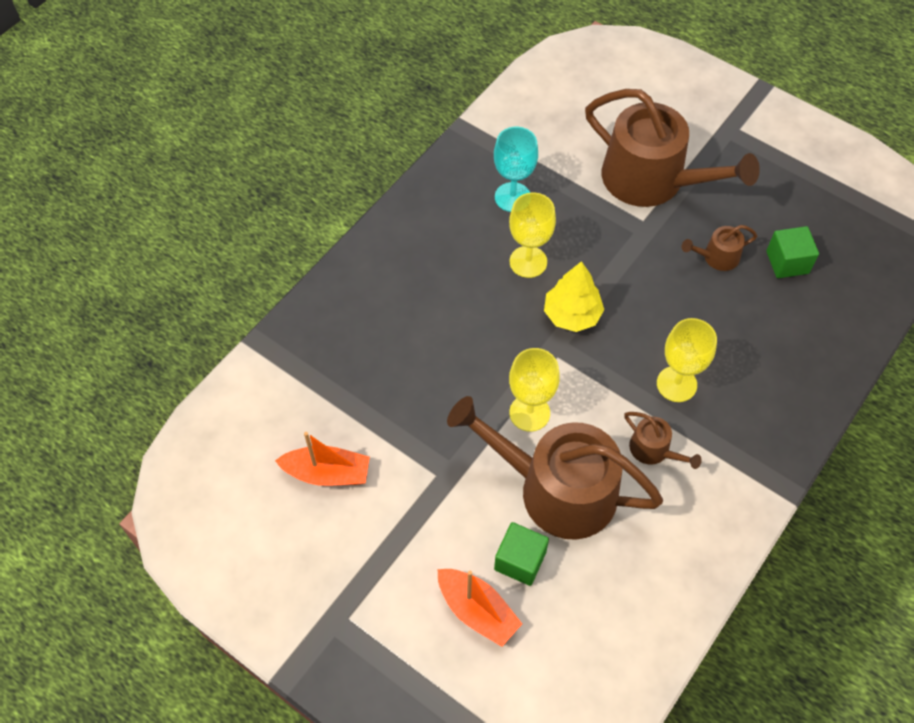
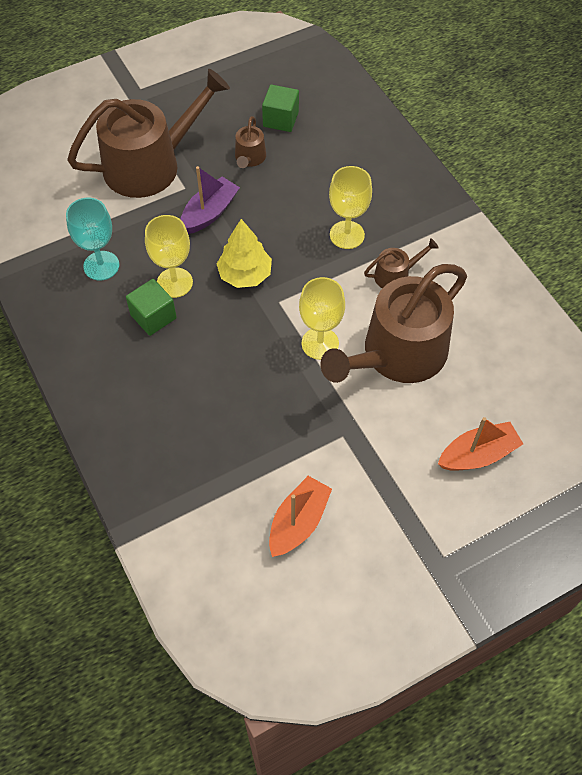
camera: 65 degrees left, 0 degrees up
(520, 561) = (448, 406): green cube -> green cube (153, 316)
(626, 253) = (209, 213): none -> purple boat

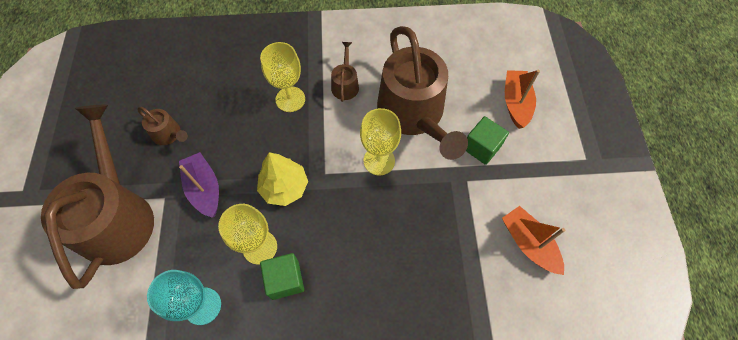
camera: 65 degrees left, 5 degrees up
(280, 119) = (145, 95): green cube -> green cube (481, 147)

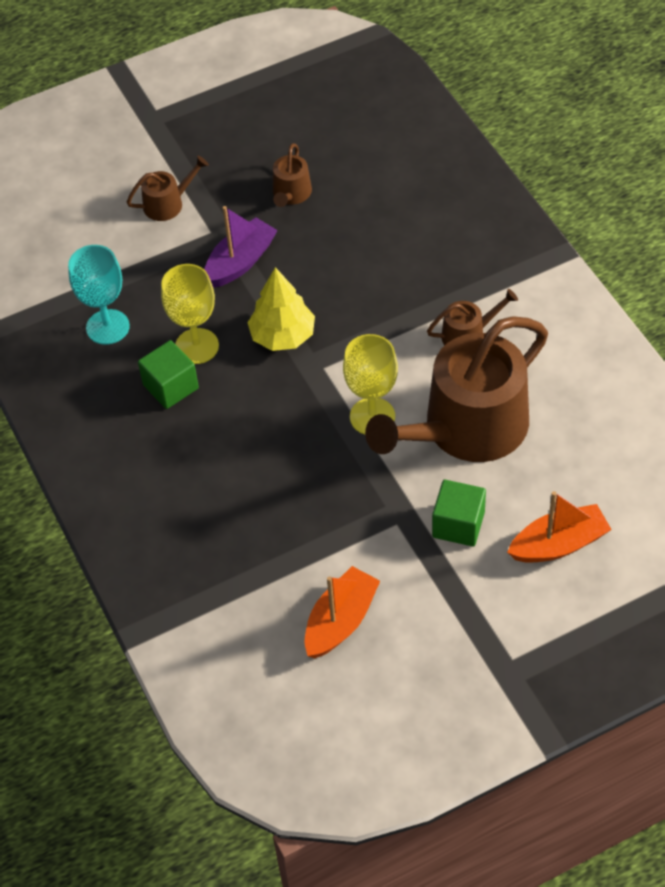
camera: 70 degrees right, 10 degrees down
(117, 216) = (168, 203): brown watering can -> brown watering can, size x0.43
(290, 99) = (409, 286): yellow goblet -> none

